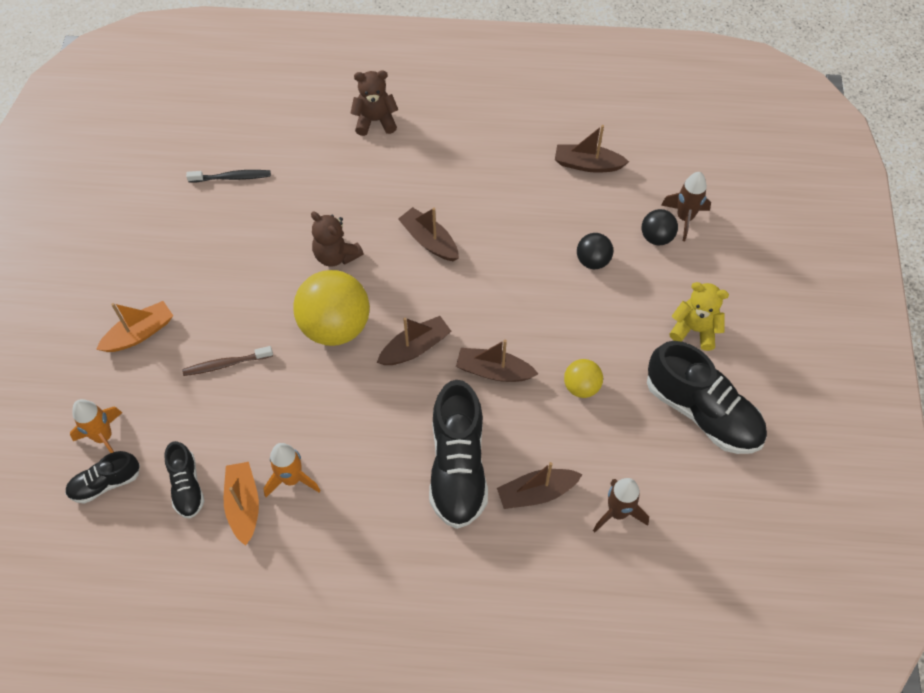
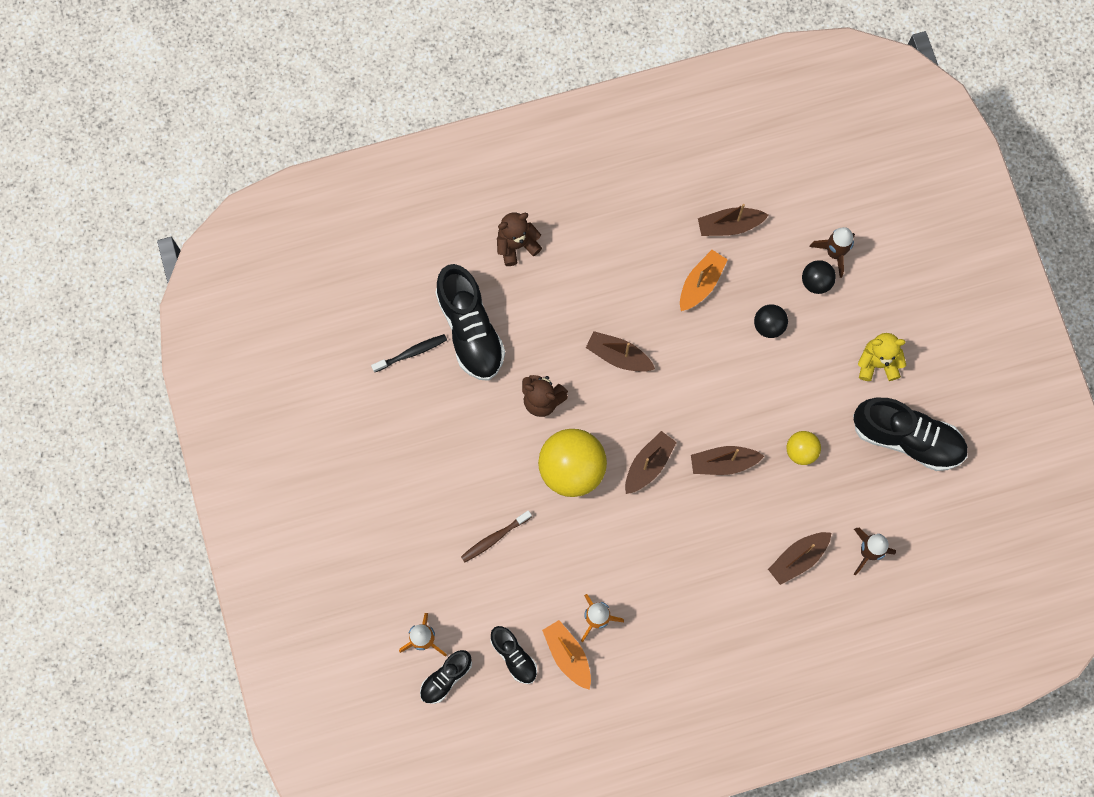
camera: 20 degrees left, 15 degrees up
(139, 333) = (406, 536): orange boat -> orange boat (701, 283)
(458, 466) = (726, 559): black shoe -> black shoe (470, 330)

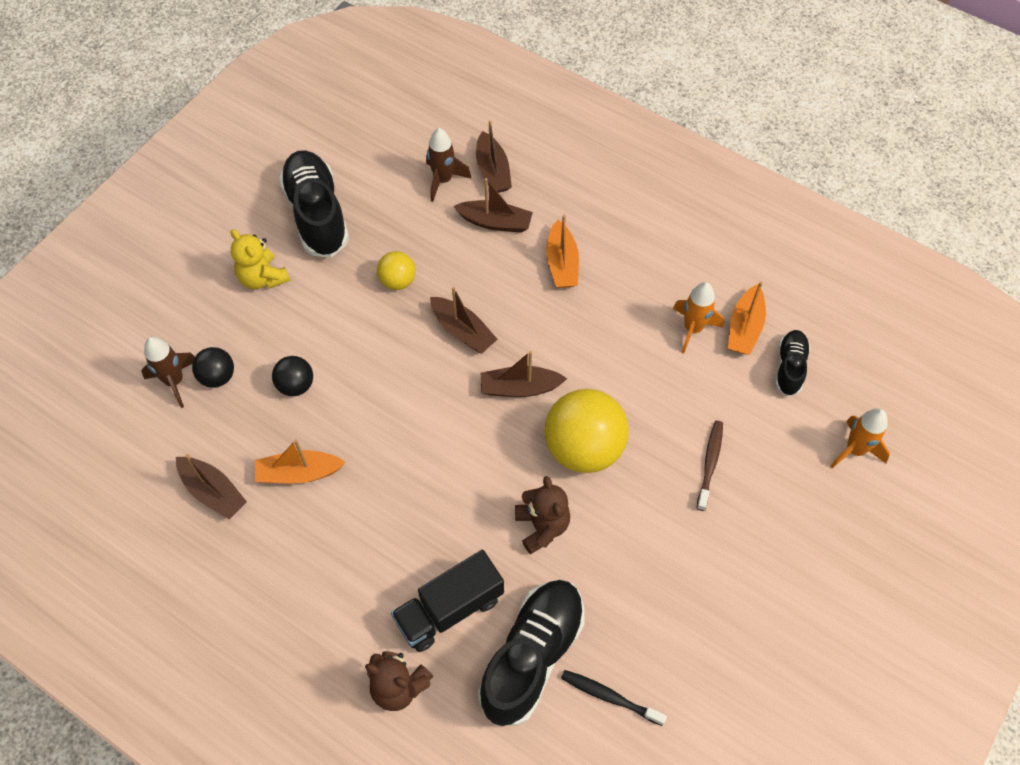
camera: 130 degrees left, 15 degrees down
(446, 678) = (864, 406): black shoe -> none
(494, 538) = (710, 463): brown toothbrush -> brown toothbrush turned 90 degrees counterclockwise
(537, 306) = (449, 609): none -> black truck
(618, 356) = (437, 491): brown boat -> brown boat (493, 171)
(723, 576) = (562, 263): none -> orange boat

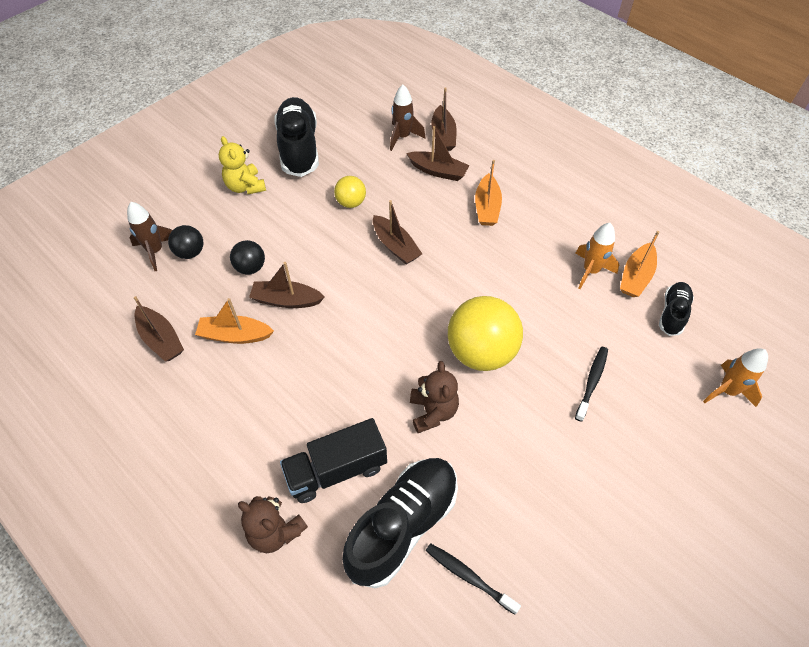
camera: 10 degrees right, 5 degrees down
(520, 388) = (434, 296): brown boat -> brown boat (286, 300)
(710, 463) = (592, 382): brown toothbrush -> black toothbrush

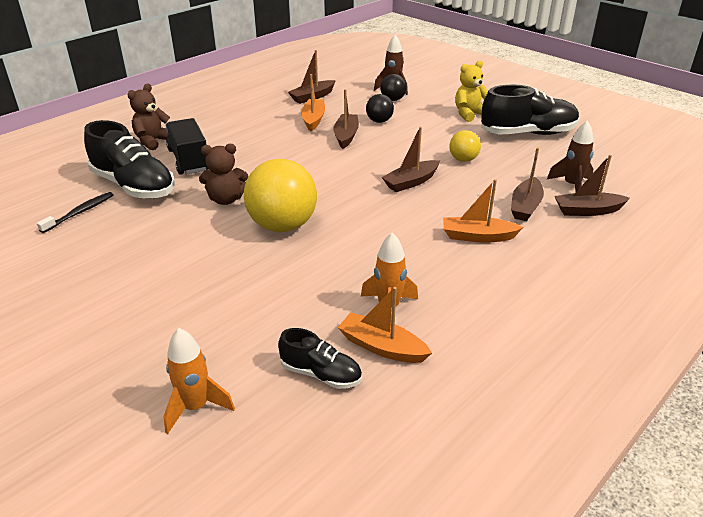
camera: 90 degrees right, 20 degrees down
(592, 382) = (234, 292): black toothbrush -> none

